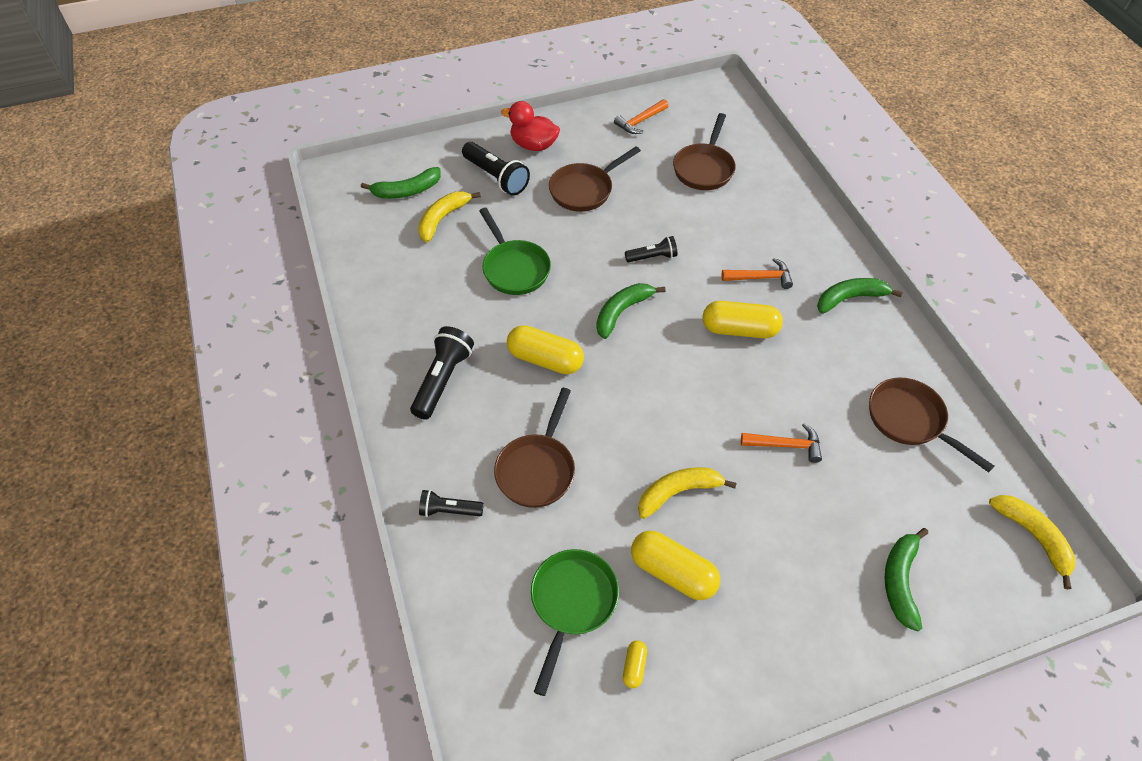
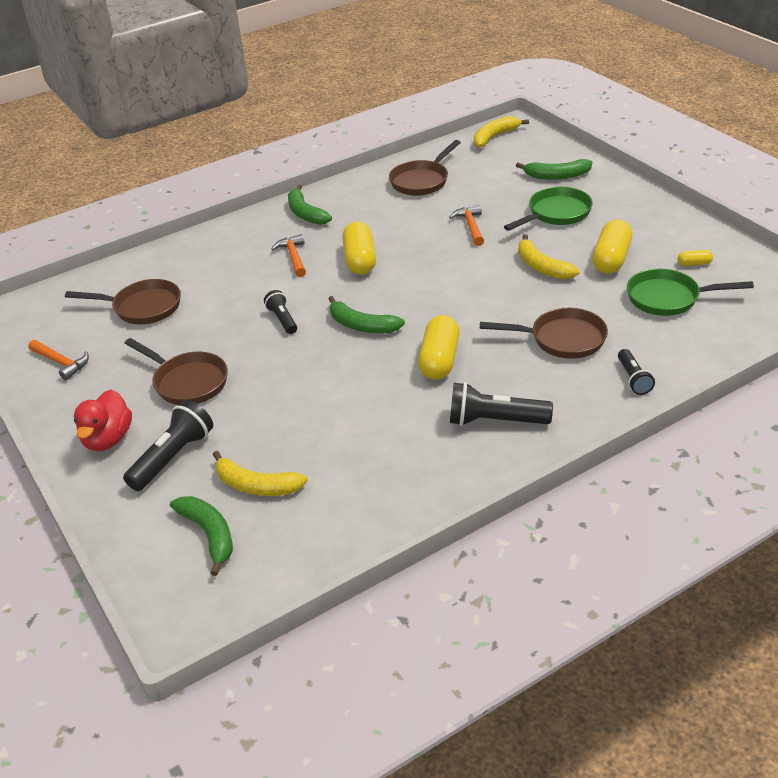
camera: 100 degrees left, 15 degrees down
(514, 268) = (323, 407): green pan -> green pan (556, 214)

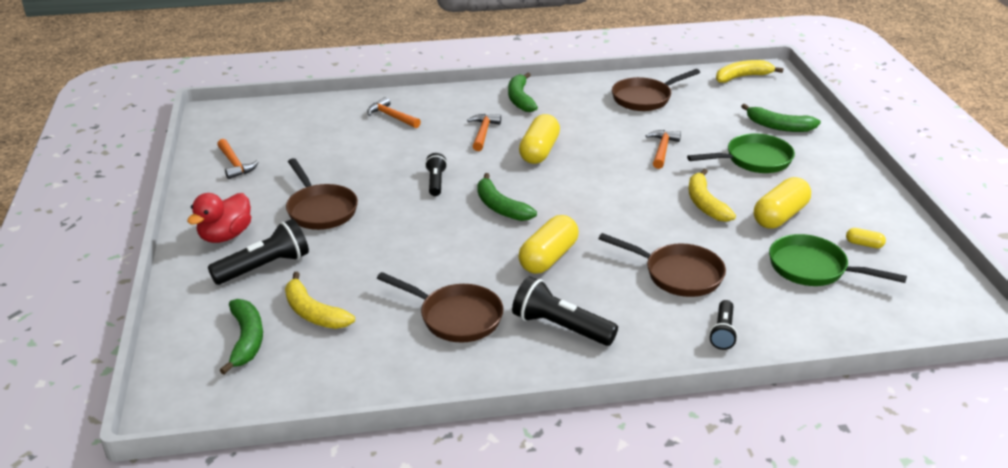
camera: 20 degrees right, 5 degrees down
(142, 307) = (329, 139): brown pan -> brown pan (455, 317)
(190, 266) = (391, 116): none -> orange hammer

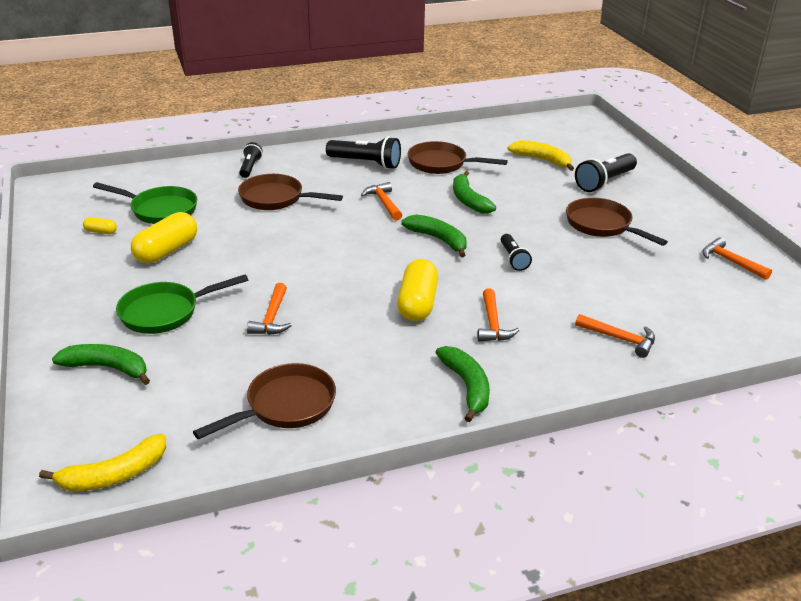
camera: 170 degrees right, 0 degrees up
(225, 236) = (660, 200): red duck -> none
(246, 340) = (573, 145): green banana -> green banana (468, 200)
(548, 258) = (384, 203): yellow capsule -> orange hammer
(705, 204) = (237, 257): yellow banana -> none

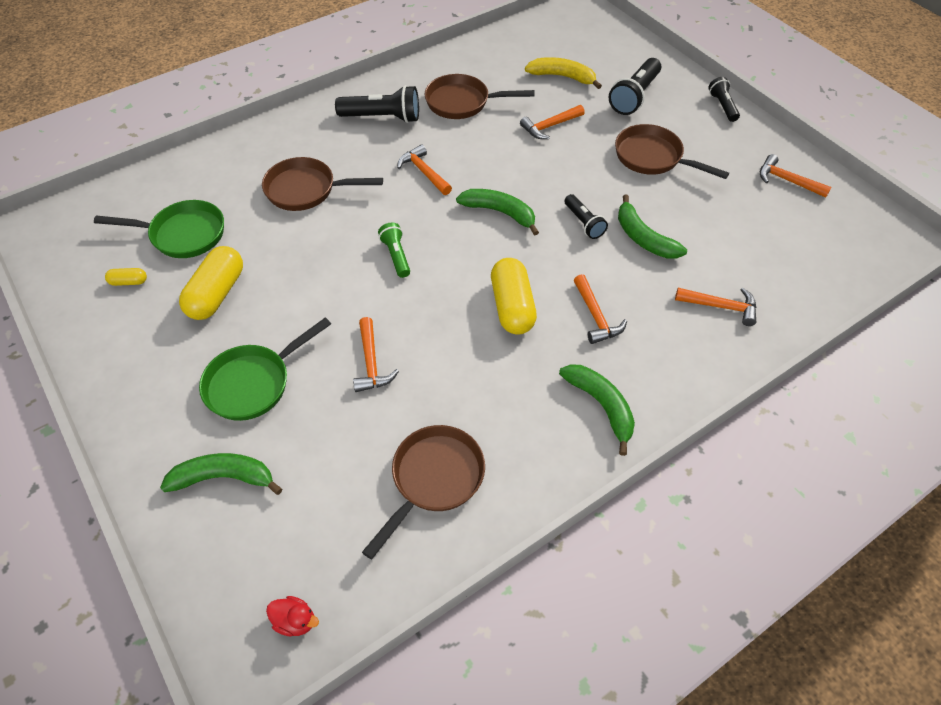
camera: 15 degrees left, 20 degrees up
(114, 475) = (295, 621): yellow banana -> red duck
(250, 167) = (258, 149): black flashlight -> black flashlight (722, 106)
(331, 252) = (396, 256): none -> green flashlight
(468, 200) = (509, 150): green banana -> green banana (643, 238)
(514, 190) = (550, 126): none -> orange hammer

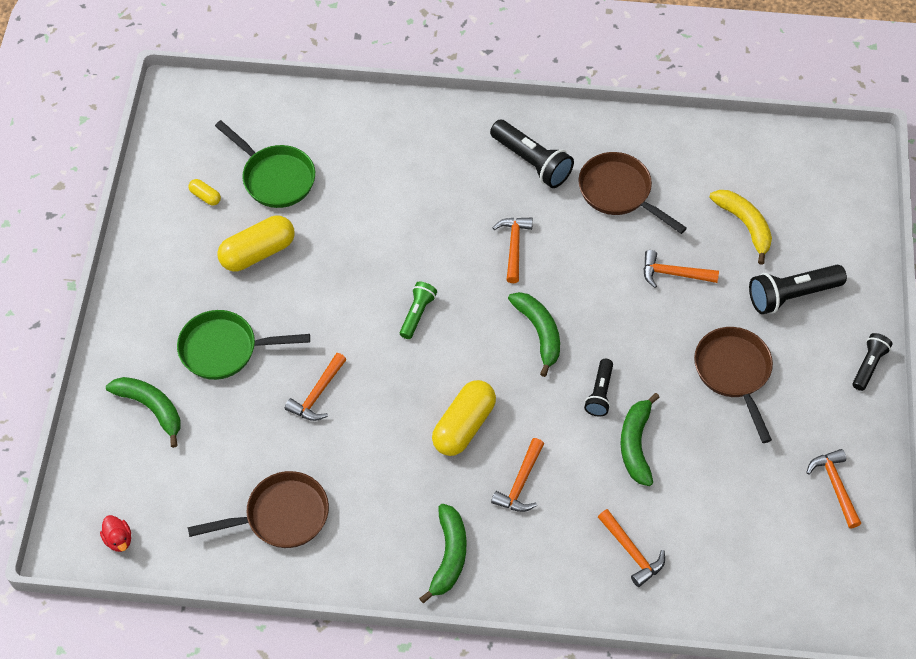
camera: 40 degrees right, 5 degrees up
(306, 190) = (402, 198): brown pan -> none

